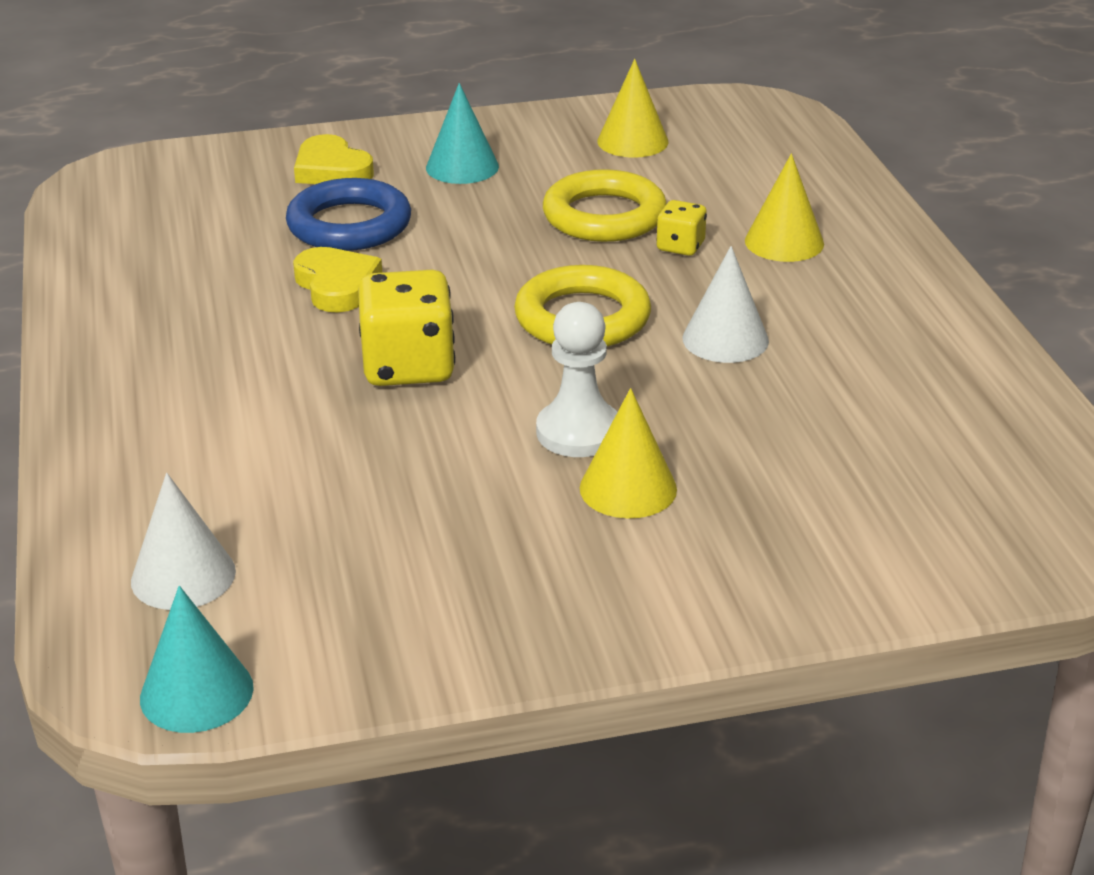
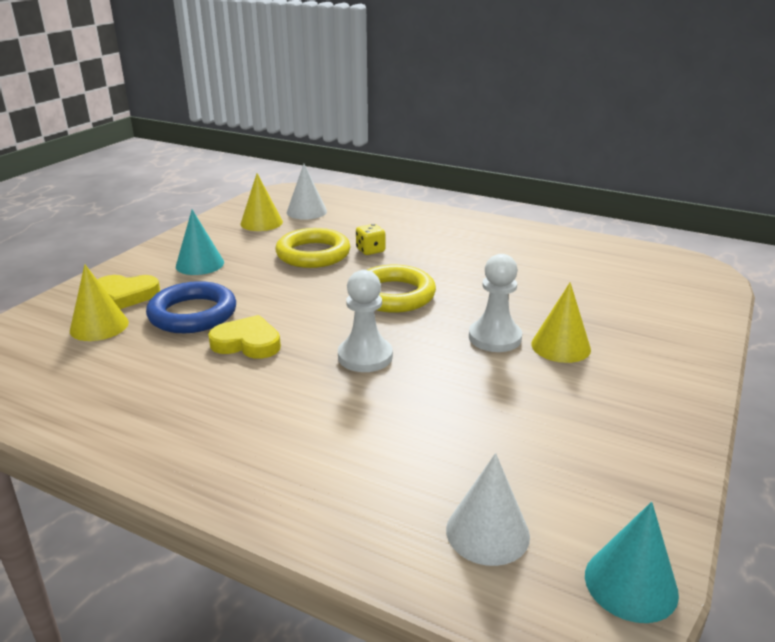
camera: 50 degrees left, 5 degrees down
(408, 366) = (365, 356): yellow dice -> white pawn
(725, 339) = (464, 273): white cone -> white cone (306, 211)
(784, 242) = (405, 231): yellow cone -> yellow cone (99, 326)

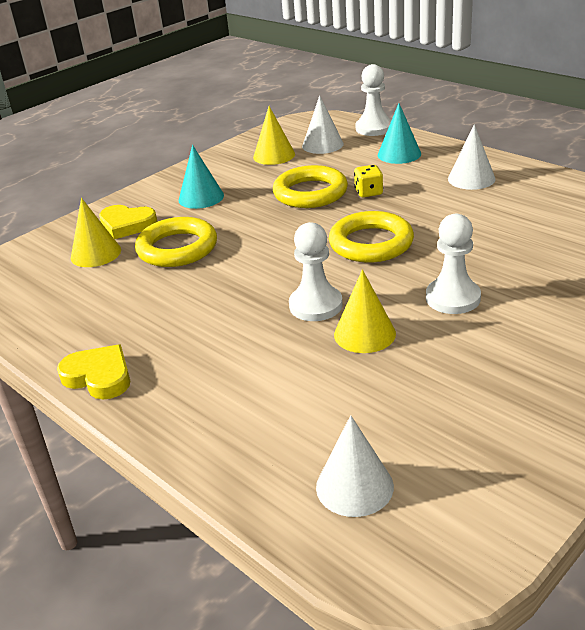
camera: 20 degrees right, 5 degrees up
(193, 314) = (177, 248): blue ring -> yellow ring
(247, 343) = (214, 281): yellow heart -> yellow heart (99, 376)
(350, 196) = (374, 128): none -> white pawn
(460, 234) = (471, 179): none -> white cone
(560, 346) = (518, 314): yellow cone -> yellow cone (364, 334)
(631, 584) = (465, 554): turquoise cone -> turquoise cone (399, 154)

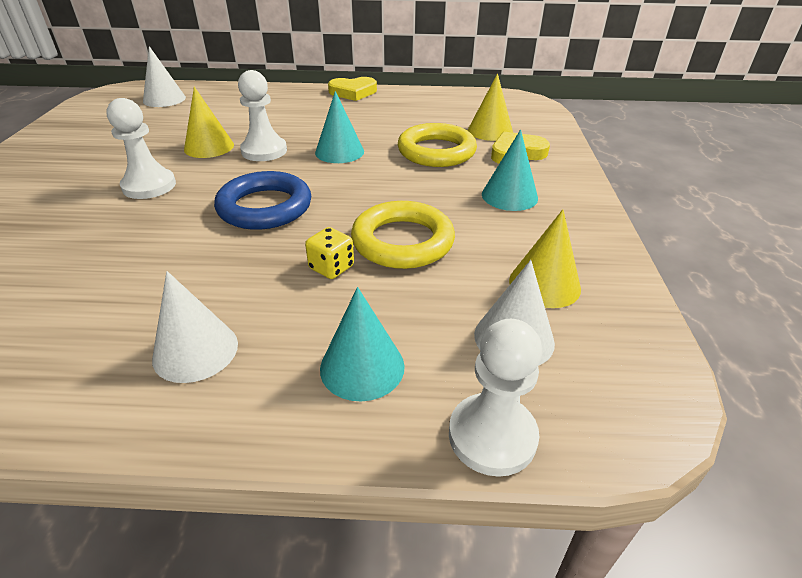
camera: 135 degrees right, 5 degrees up
(251, 278) = (339, 152): none -> turquoise cone
(371, 243) = (265, 207): yellow ring -> blue ring

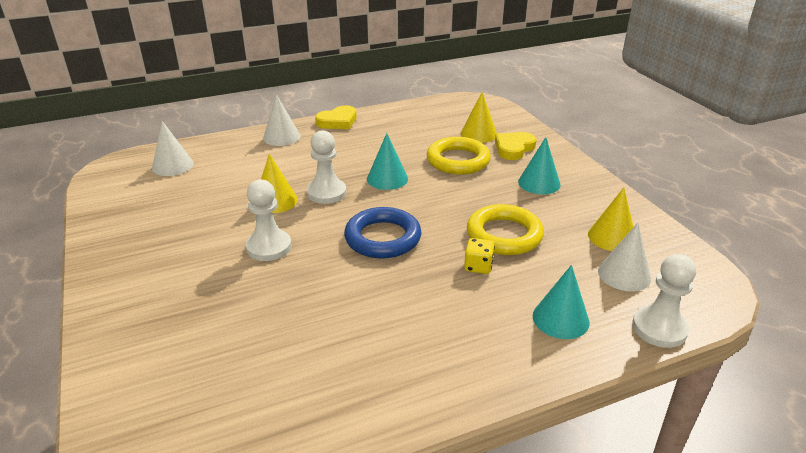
camera: 25 degrees left, 5 degrees down
(195, 350) = (453, 345): white cone -> white cone (281, 137)

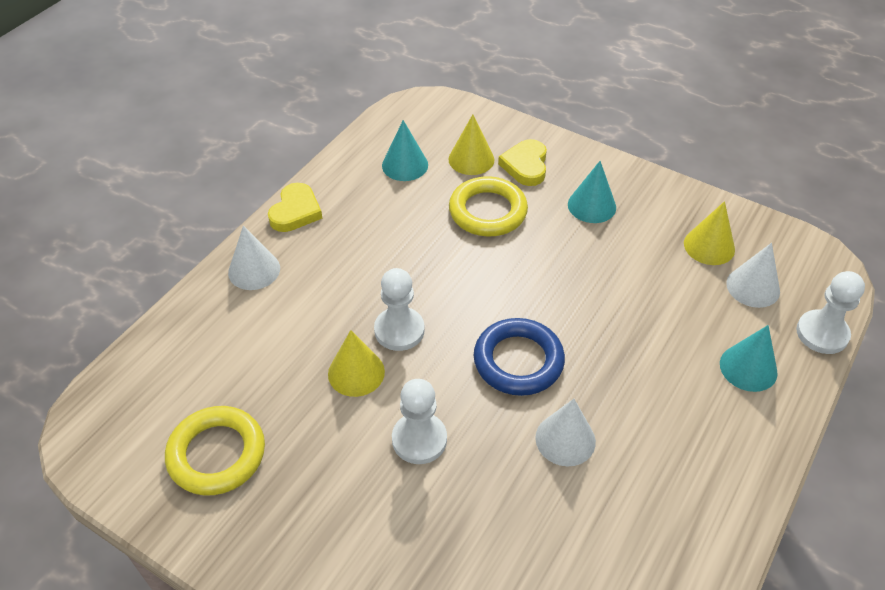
camera: 35 degrees left, 15 degrees up
(172, 165) = (167, 386): white cone -> white cone (565, 439)
(387, 179) = (442, 275): turquoise cone -> turquoise cone (405, 165)
(478, 266) = (634, 347): yellow dice -> none
(504, 235) = (621, 294): yellow ring -> yellow ring (217, 454)

